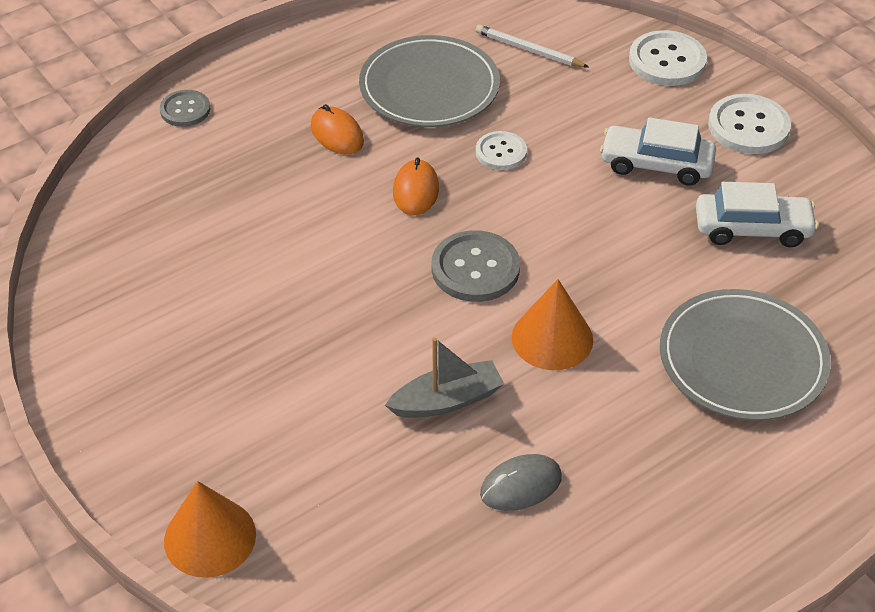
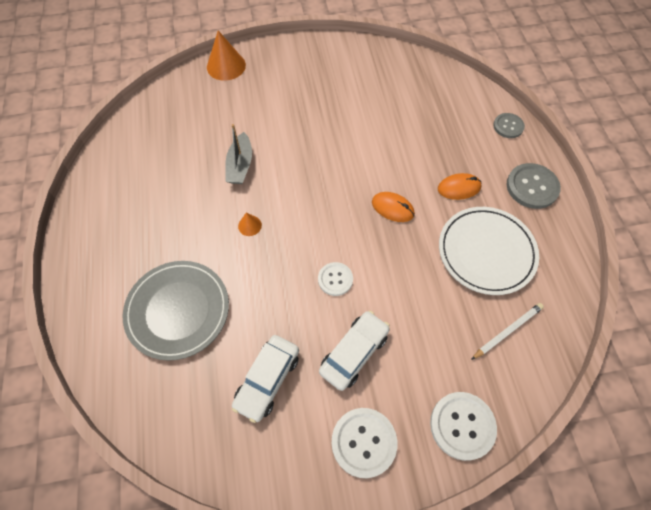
camera: 115 degrees right, 15 degrees up
(429, 87) = (486, 252): grey plate -> white plate
(475, 268) = (317, 212): grey button -> grey button (532, 187)
(501, 152) = (406, 265): white button -> white button (335, 279)
(521, 485) = (175, 174): grey mouse -> none
(552, 338) = (249, 225): orange cone -> orange cone, size x0.50

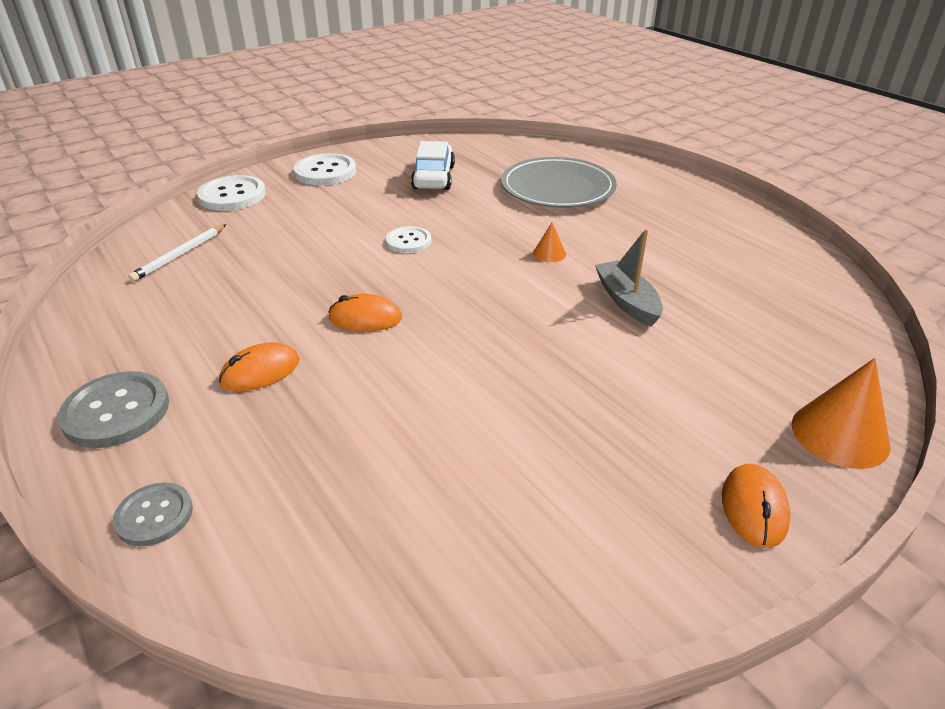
camera: 155 degrees right, 25 degrees down
(287, 55) = (754, 508): none -> orange mouse
(354, 353) = (358, 206): white car -> none
(486, 252) = (208, 310): white plate -> none

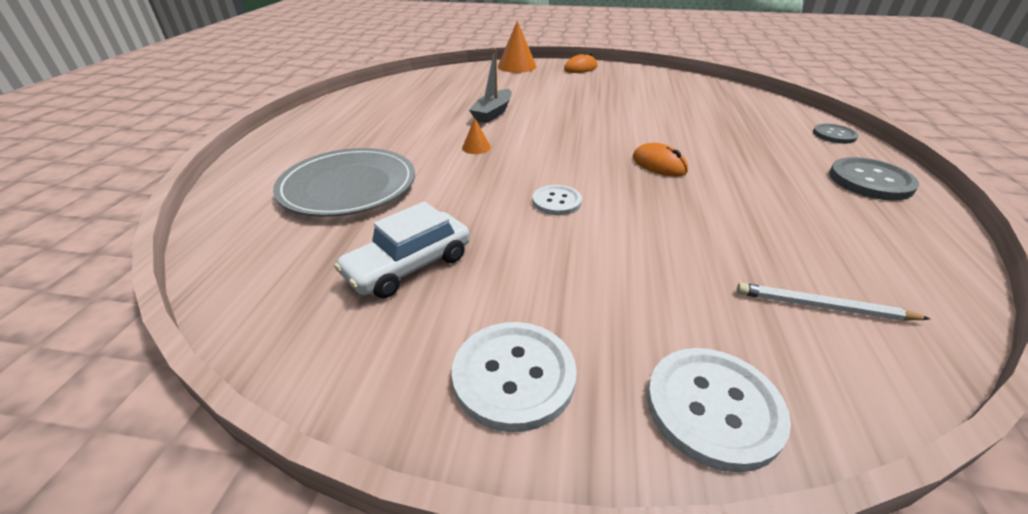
camera: 135 degrees left, 0 degrees up
(180, 255) = (823, 306): white pencil -> white pencil turned 150 degrees counterclockwise
(260, 371) = (756, 165): orange mouse -> none

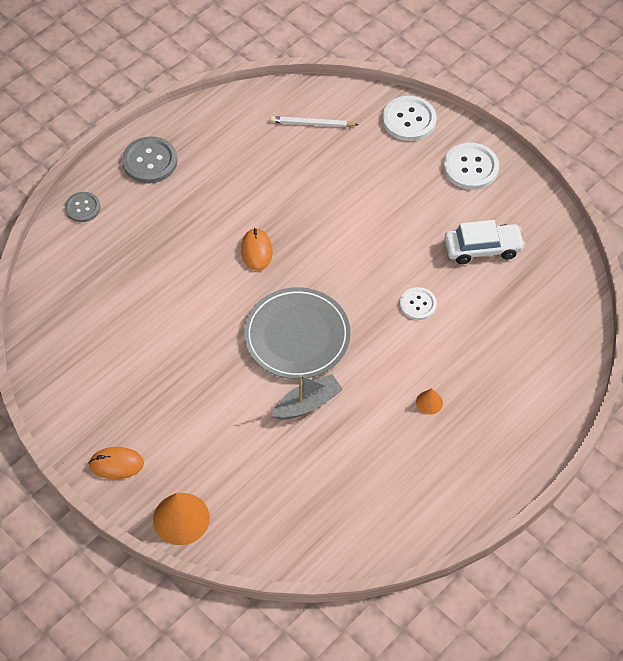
camera: 145 degrees left, 20 degrees up
(348, 187) = (487, 346): grey plate -> grey plate (297, 336)
(476, 147) = (366, 349): orange cone -> orange cone (429, 402)
(556, 201) = (363, 253): white button -> white button (418, 304)
(823, 306) = (312, 123): white pencil -> white pencil turned 135 degrees clockwise

